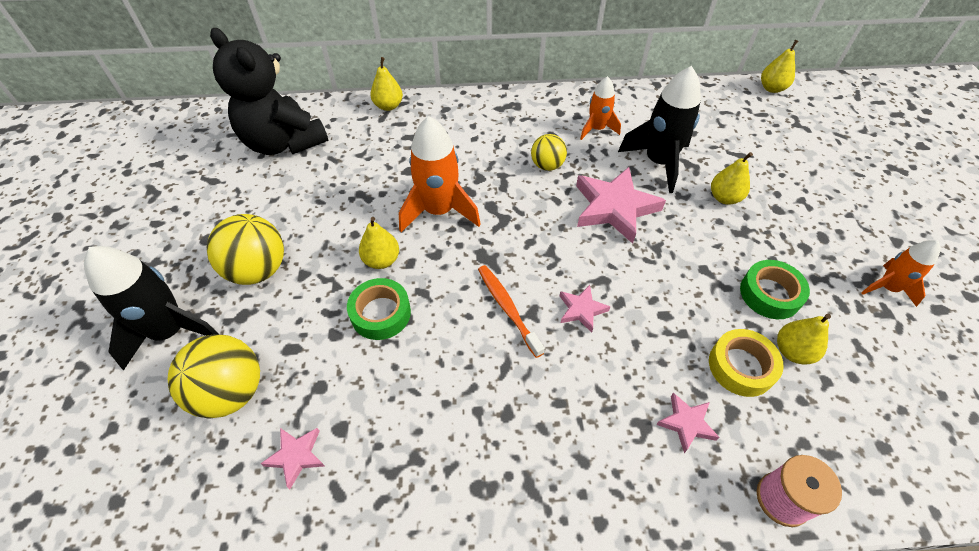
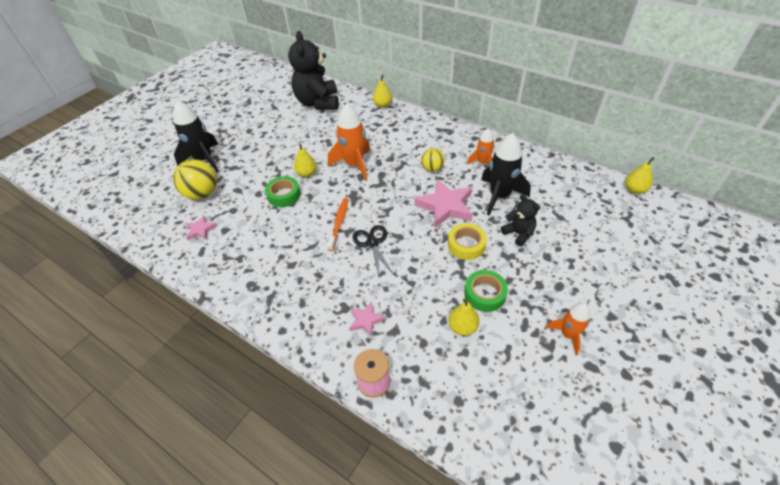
camera: 40 degrees right, 5 degrees down
(258, 270) = (256, 152): yellow ball -> none
(581, 310) = (372, 243): pink star -> black scissors
(724, 198) = (518, 233): yellow pear -> black teddy bear
(741, 366) = (424, 315): yellow tape -> yellow tape (466, 245)

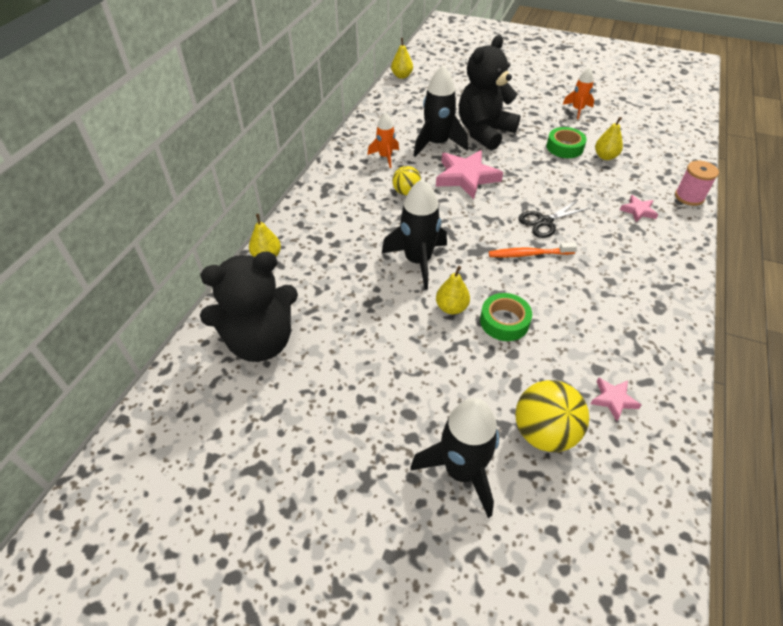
camera: 105 degrees left, 0 degrees up
(354, 165) = (418, 261): orange rocket -> black rocket
(466, 245) = (514, 160): yellow tape -> none
(518, 233) = (484, 132): black teddy bear -> black teddy bear, size x2.03

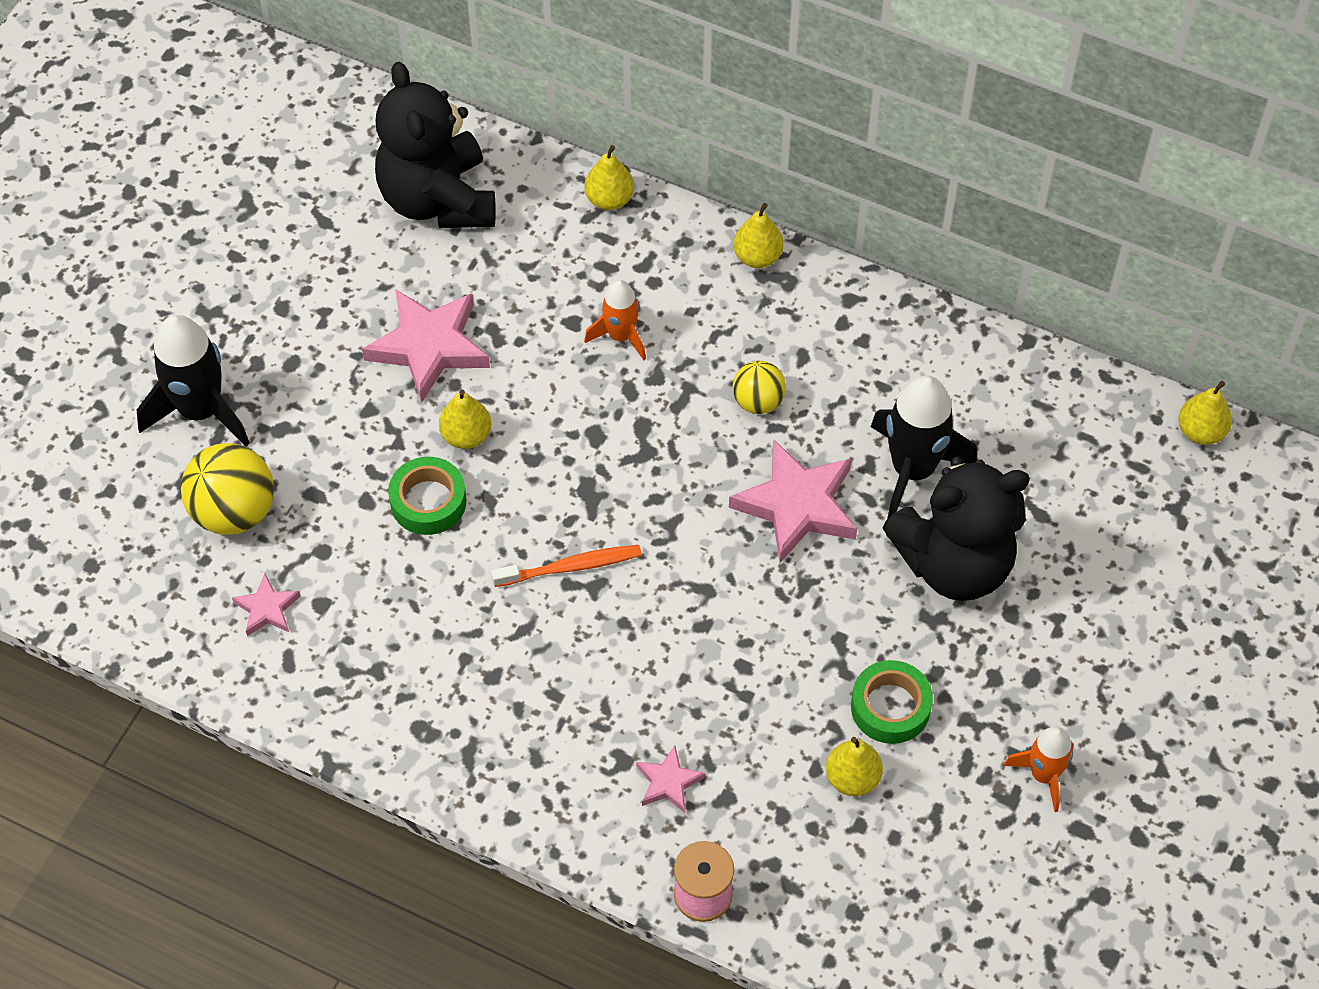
camera: 95 degrees right, 10 degrees up
(311, 196) = (757, 257): none -> yellow pear
(385, 157) = (872, 376): orange rocket -> orange rocket (620, 336)
(386, 333) = (429, 347): none -> pink star
(418, 261) = (574, 401): black rocket -> none
(484, 132) = (954, 563): black teddy bear -> black teddy bear turned 120 degrees clockwise
(529, 254) = (571, 567): orange toothbrush -> orange toothbrush turned 75 degrees clockwise
(544, 222) = (653, 611): black scissors -> none

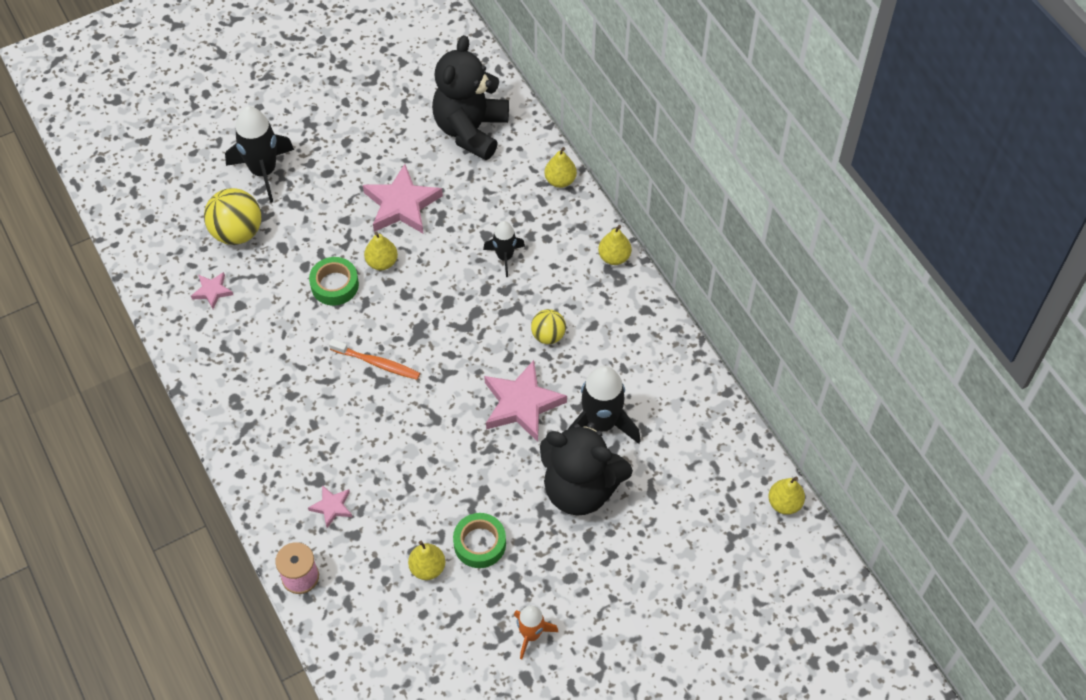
camera: 35 degrees right, 0 degrees up
(620, 336) = (505, 257): orange rocket -> black rocket

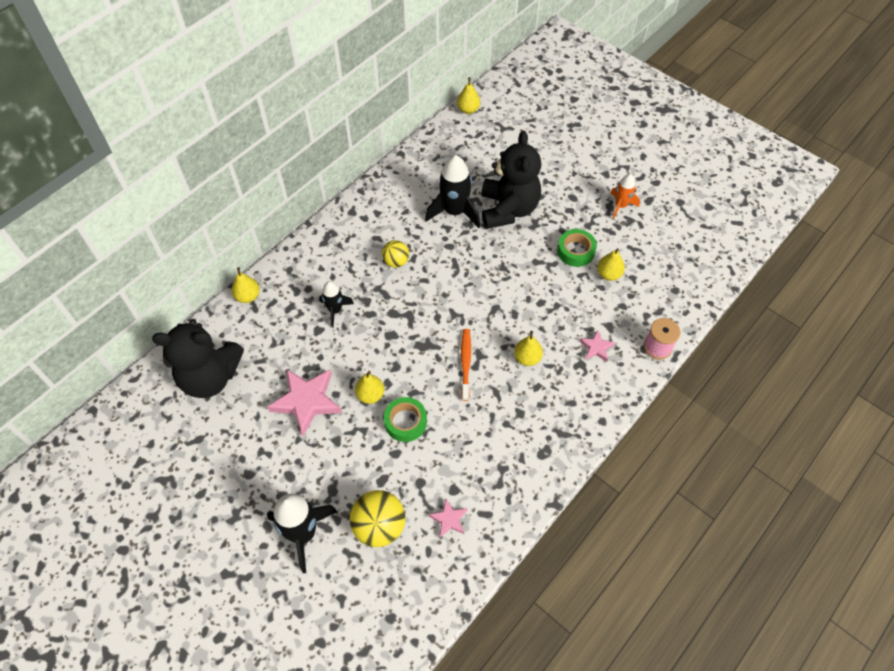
camera: 110 degrees left, 0 degrees up
(521, 404) = (459, 260): pink star -> none
(614, 257) = (311, 242): yellow pear -> yellow pear (527, 358)

